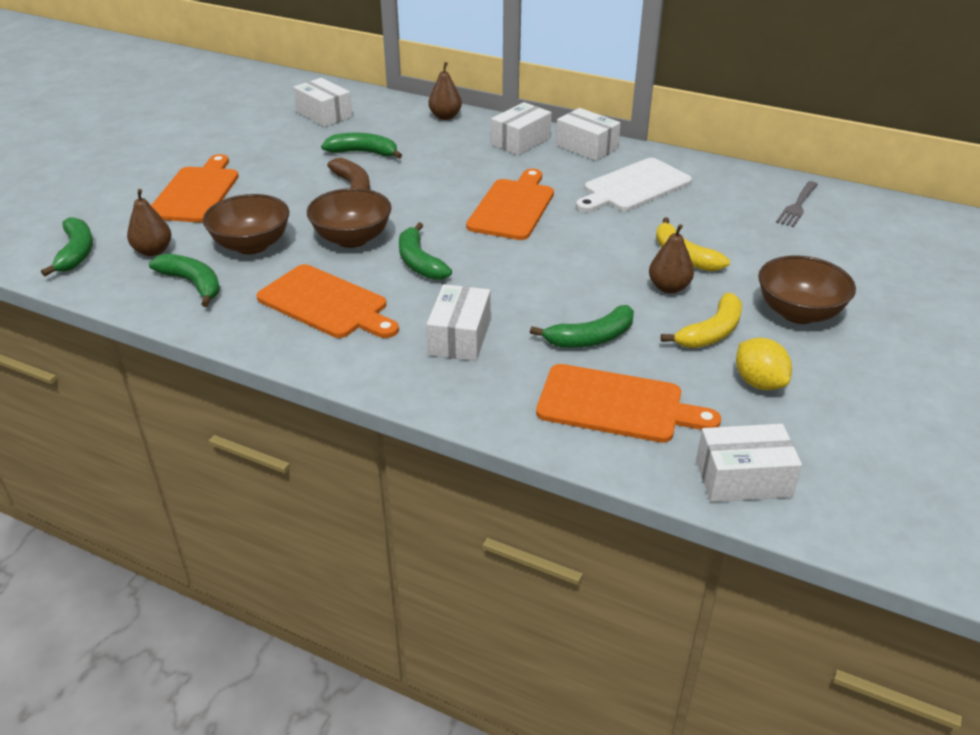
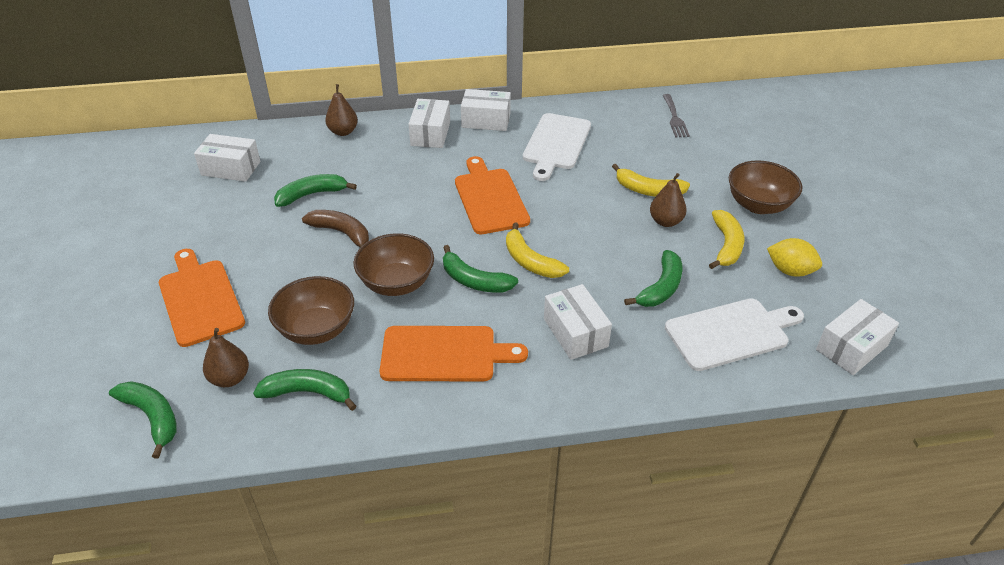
camera: 35 degrees left, 5 degrees up
(488, 268) = (530, 261): none -> yellow banana
(617, 405) = (731, 333): orange cutting board -> white cutting board

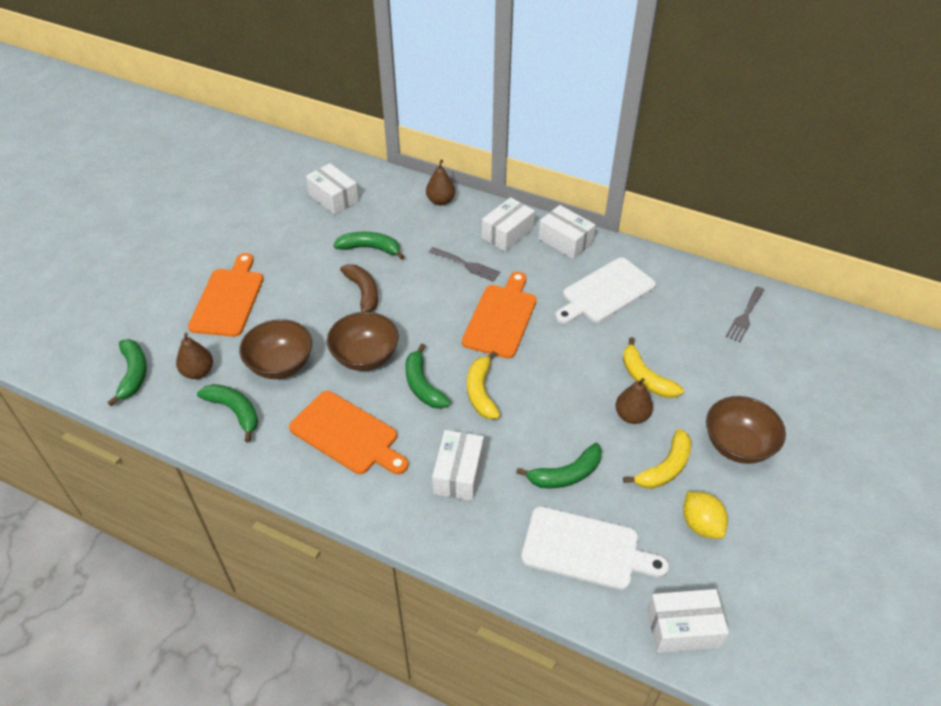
camera: 35 degrees right, 5 degrees up
(418, 171) = (467, 265): none -> grey fork

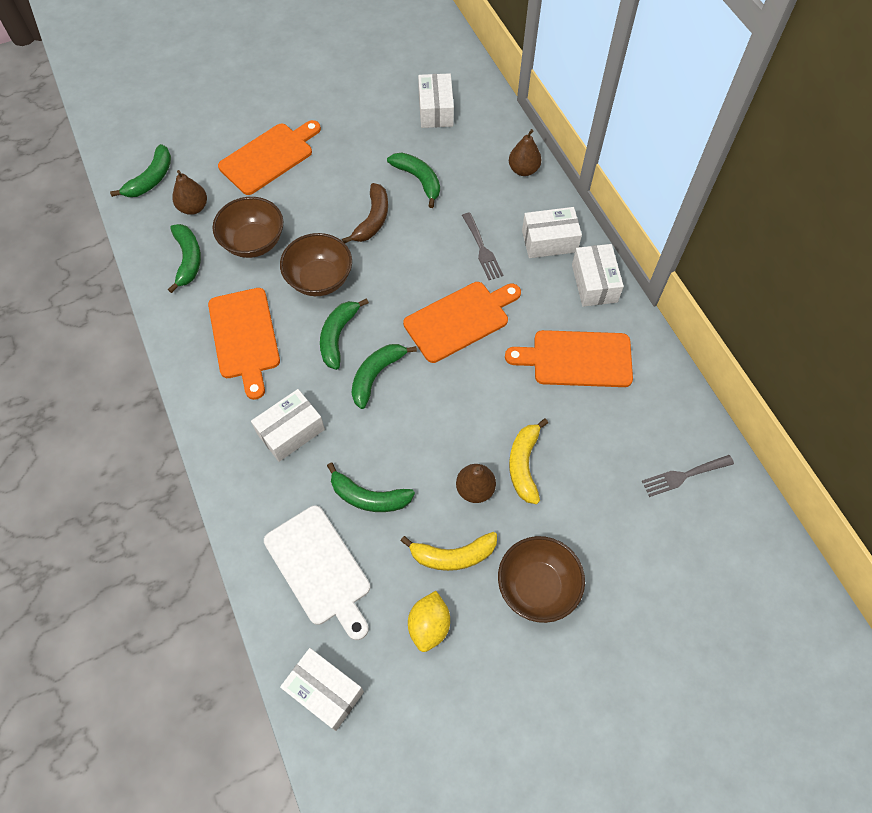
camera: 40 degrees right, 15 degrees up
(481, 392) = (376, 375): yellow banana -> green banana
(605, 292) = (577, 359): white cutting board -> orange cutting board

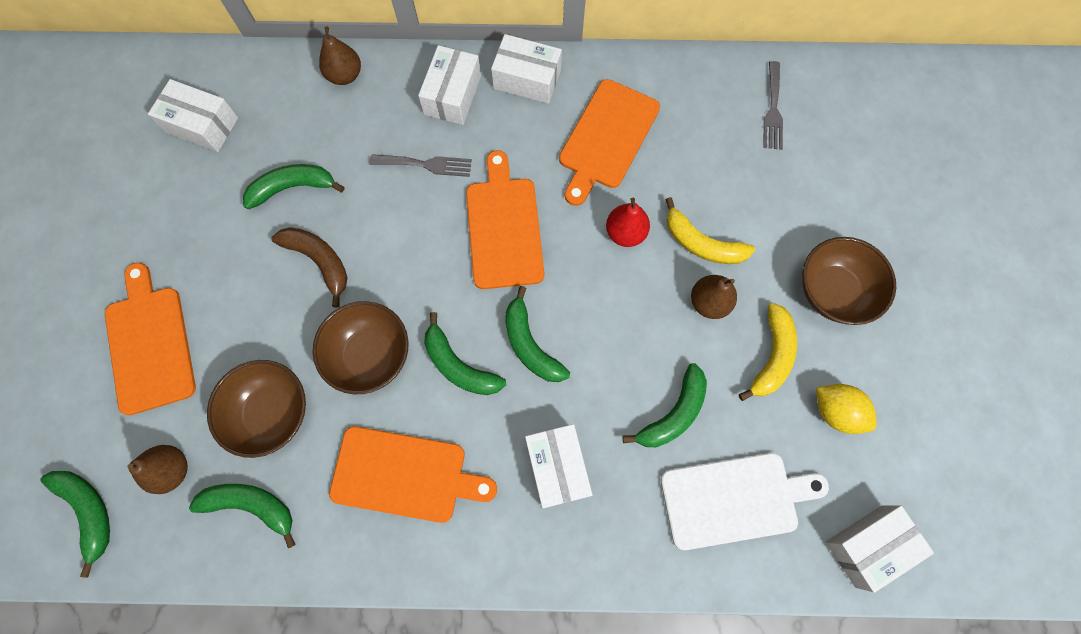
camera: 65 degrees left, 10 degrees up
(502, 404) = (625, 233): none -> red pear

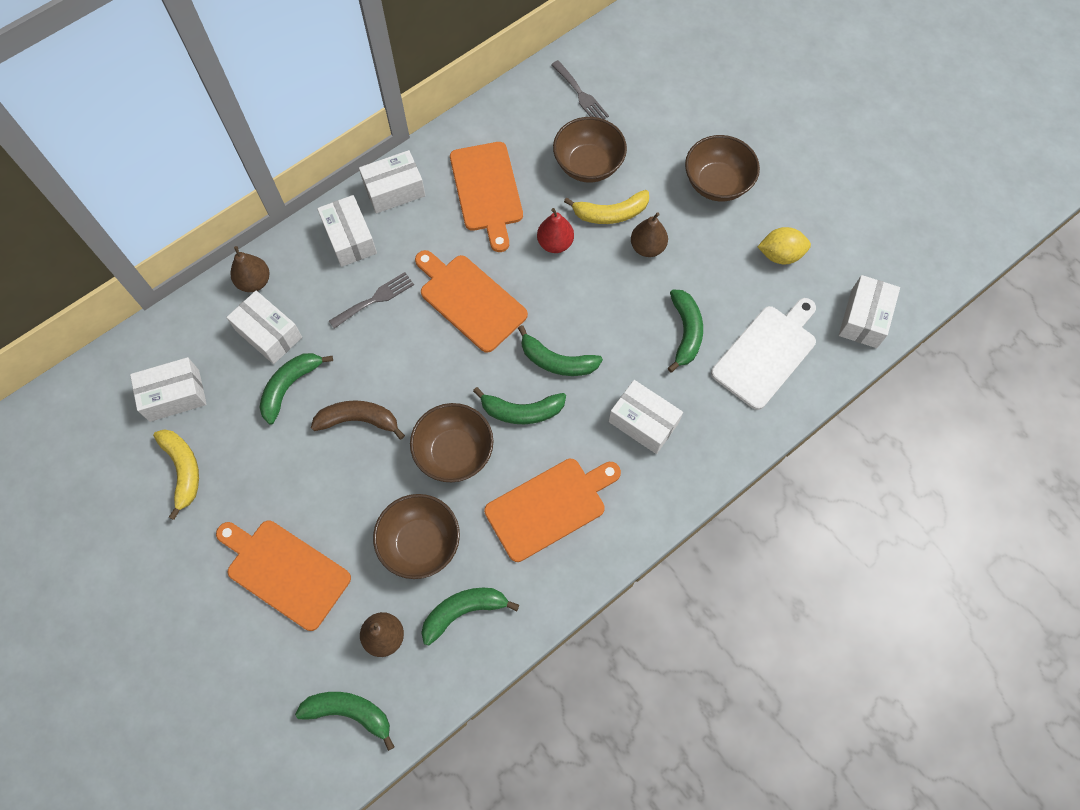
camera: 40 degrees left, 5 degrees down
(316, 129) = (269, 334): none -> white box
(721, 182) = (588, 165): none -> brown bowl
(771, 356) = (714, 251): yellow banana -> yellow banana (183, 470)

